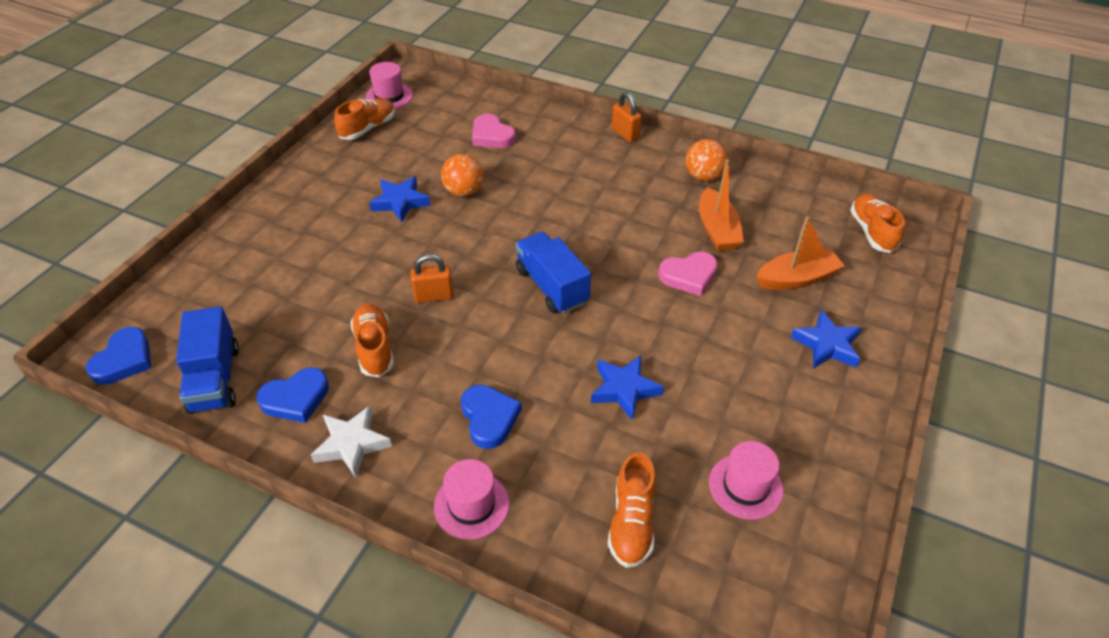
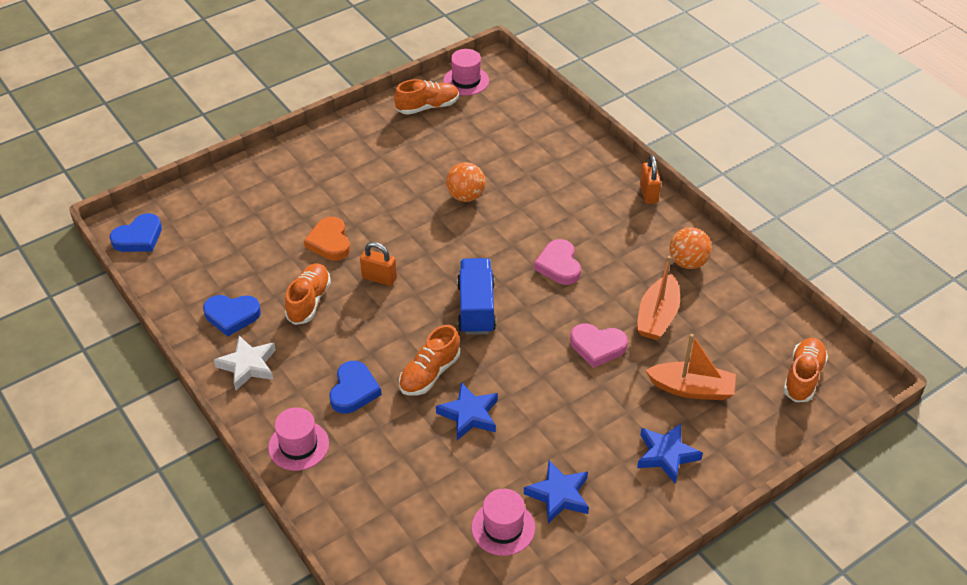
camera: 30 degrees right, 0 degrees up
(214, 379) = (188, 277): blue truck -> none
(356, 282) = (329, 242): none -> orange heart
(400, 202) = (408, 186): blue star -> blue star (558, 495)
(491, 136) = (527, 152): pink heart -> pink heart (559, 265)
(631, 522) = (399, 511): orange shoe -> orange shoe (430, 373)

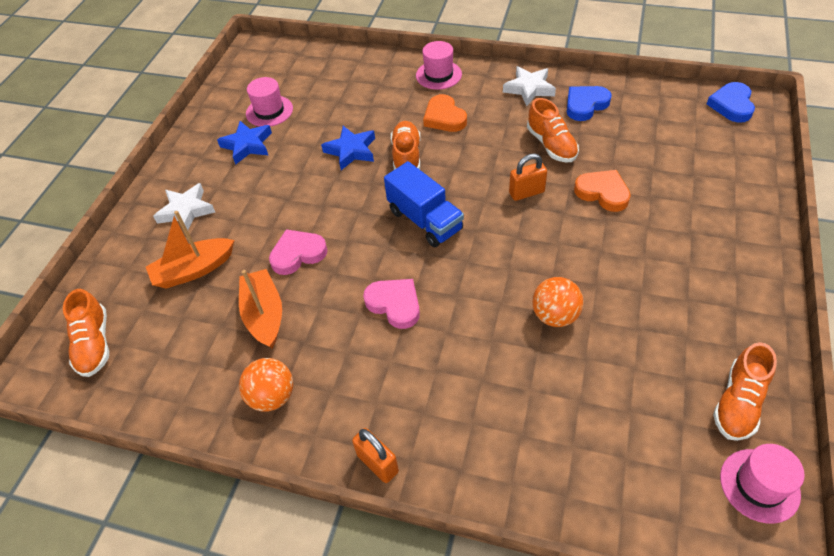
camera: 145 degrees right, 5 degrees up
(354, 390) = (444, 117): blue heart -> orange heart
(666, 455) = (186, 211): blue star -> white star

